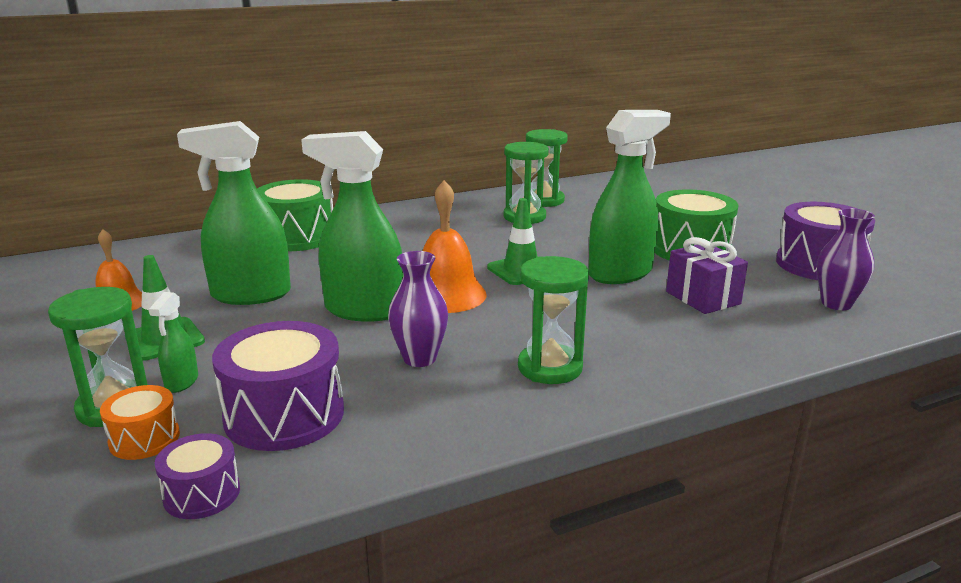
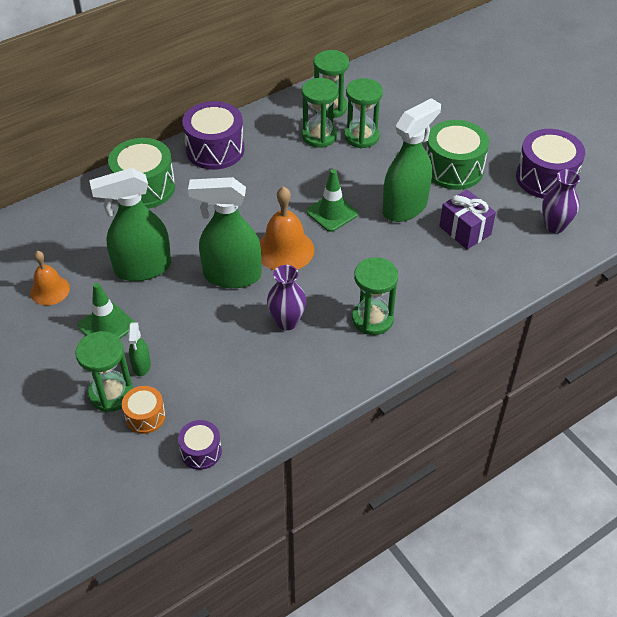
camera: 10 degrees left, 25 degrees up
(284, 415) = (220, 385): purple drum -> purple drum (215, 149)
(576, 220) = (361, 137): none -> green hourglass

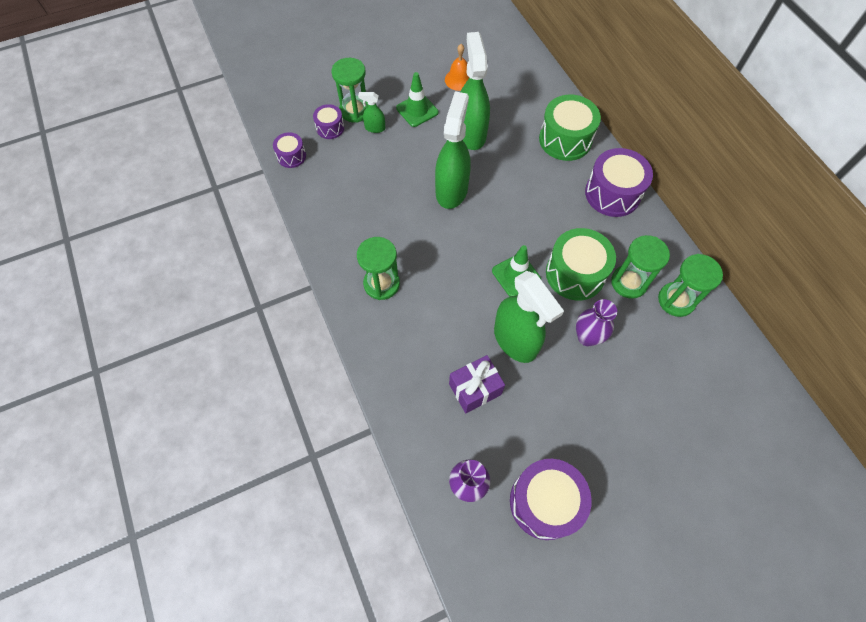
camera: 100 degrees right, 15 degrees up
(145, 416) = (330, 128): orange drum -> purple drum
(285, 250) = (474, 231): orange bell -> none
(287, 322) = (394, 222): purple vase -> purple vase (587, 337)
(361, 137) = (626, 322): green hourglass -> none
(453, 169) = (569, 402): green drum -> green drum (575, 273)

